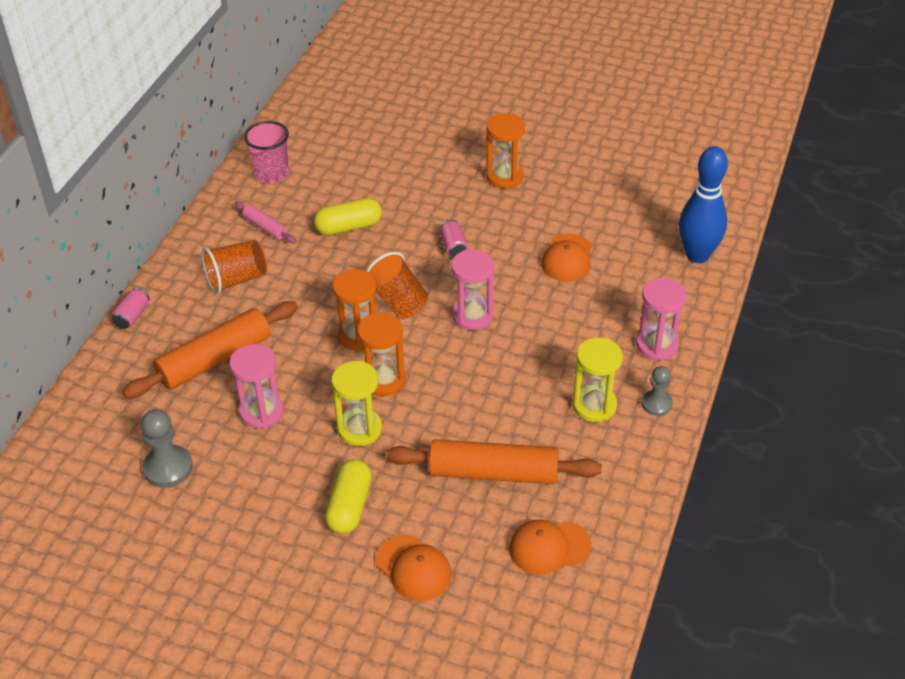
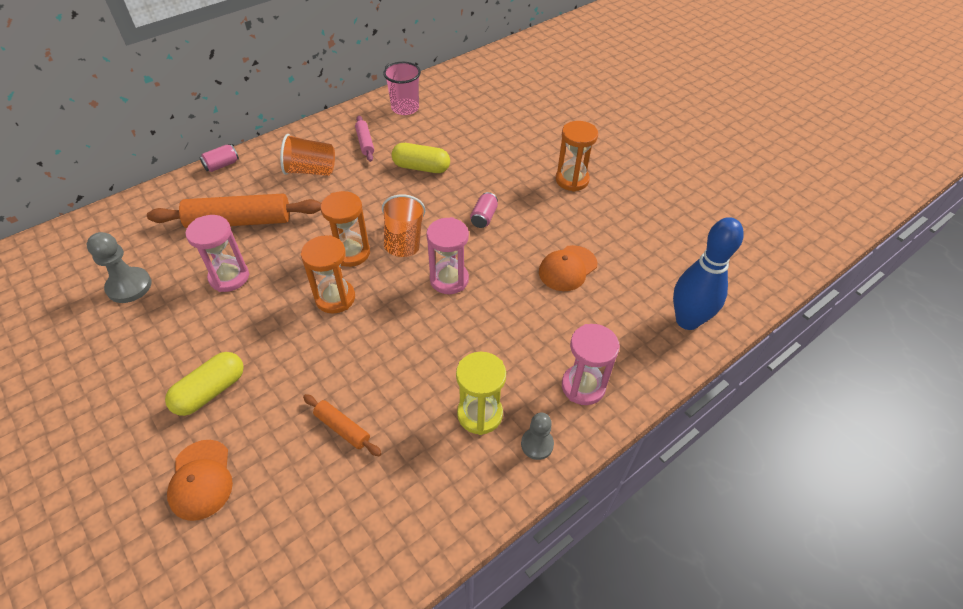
camera: 30 degrees right, 5 degrees up
(359, 429) = (280, 329): yellow hourglass -> none
(493, 472) = (342, 428): orange rolling pin -> orange rolling pin, size x0.49
(549, 547) = (322, 533): orange cap -> none

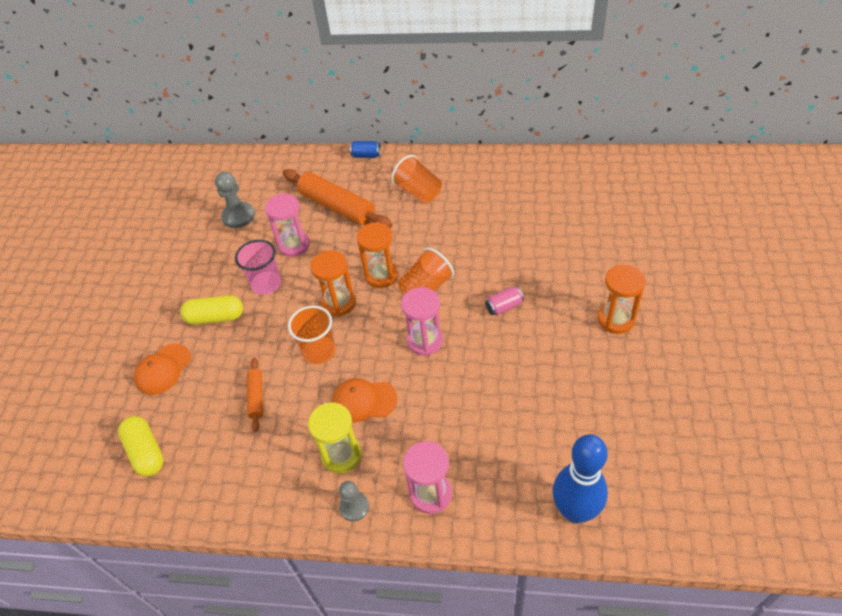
camera: 50 degrees right, 0 degrees up
(222, 165) = (366, 155): pink can -> blue can
(362, 348) = (319, 351): none -> orange cup
(365, 143) = (479, 189): pink rolling pin -> none
(405, 108) = (542, 173): pink cup -> pink cup (266, 284)
(421, 167) = (500, 234): yellow capsule -> yellow capsule (146, 452)
(567, 268) = (523, 394): orange cap -> orange cap (364, 401)

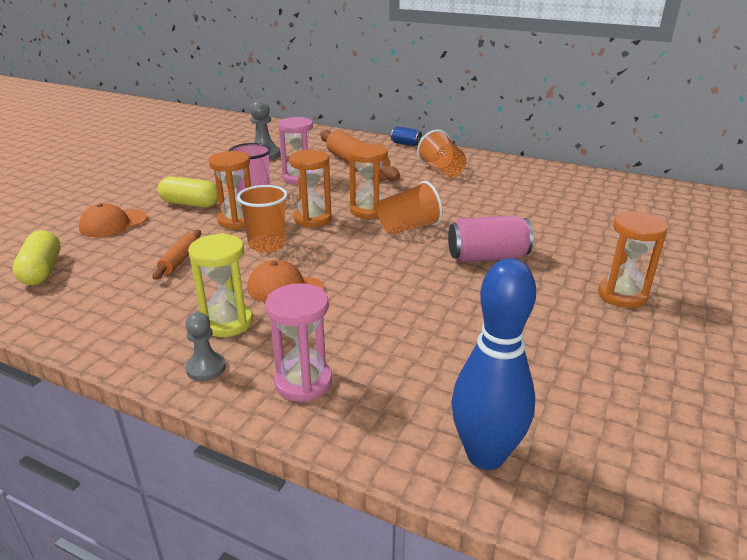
camera: 15 degrees right, 20 degrees down
(273, 327) = (237, 220): none -> orange hourglass
(425, 341) = (382, 262): pink hourglass -> none
(504, 307) = (487, 257): pink can -> pink can, size x1.81

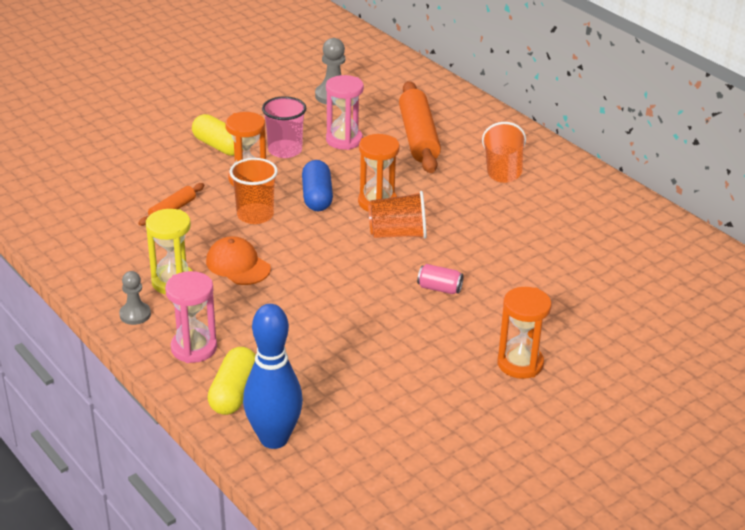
camera: 25 degrees right, 5 degrees up
(42, 270) = (62, 189): yellow capsule -> yellow capsule (234, 393)
(113, 223) = (140, 152): orange cap -> none
(312, 219) = (317, 197): orange hourglass -> blue capsule
(406, 144) = (501, 118): blue can -> none
(487, 257) = (439, 288): pink can -> pink can, size x0.55

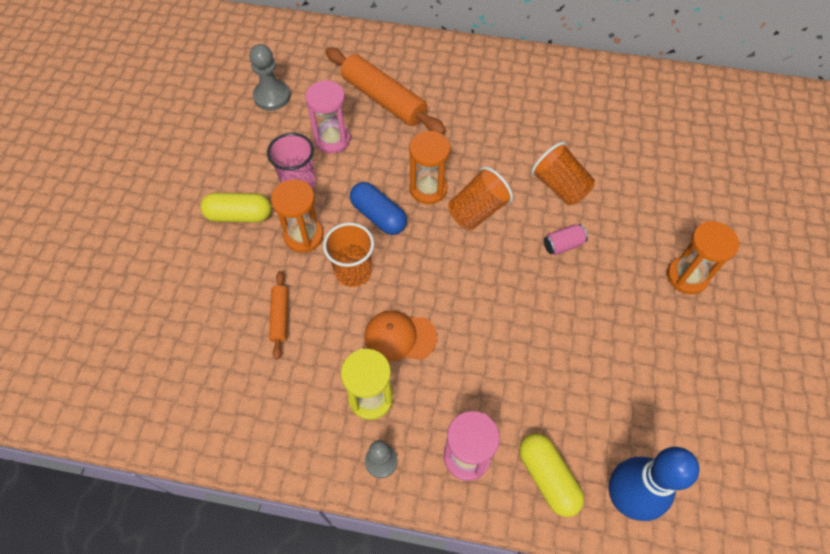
camera: 40 degrees left, 25 degrees up
(502, 170) = (476, 94): orange cup -> orange cup (560, 187)

